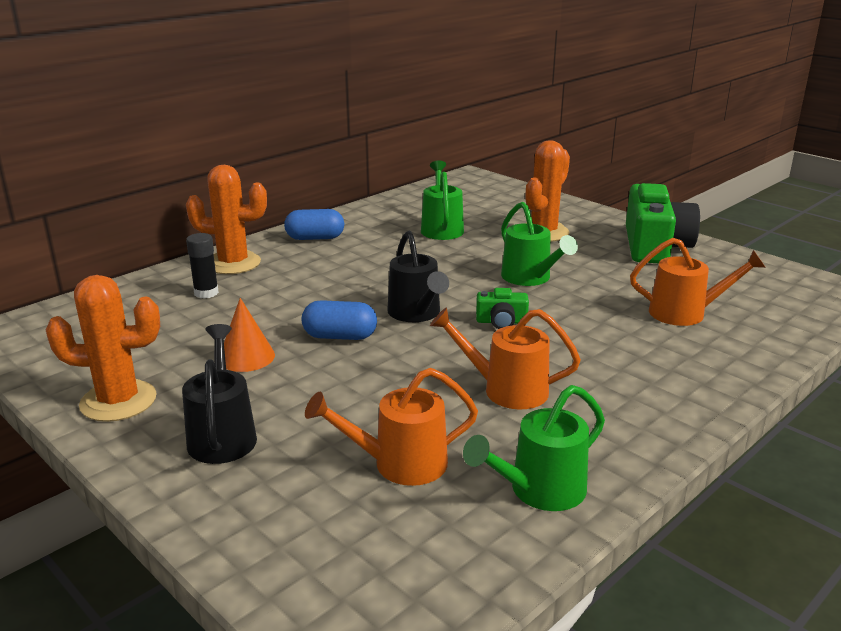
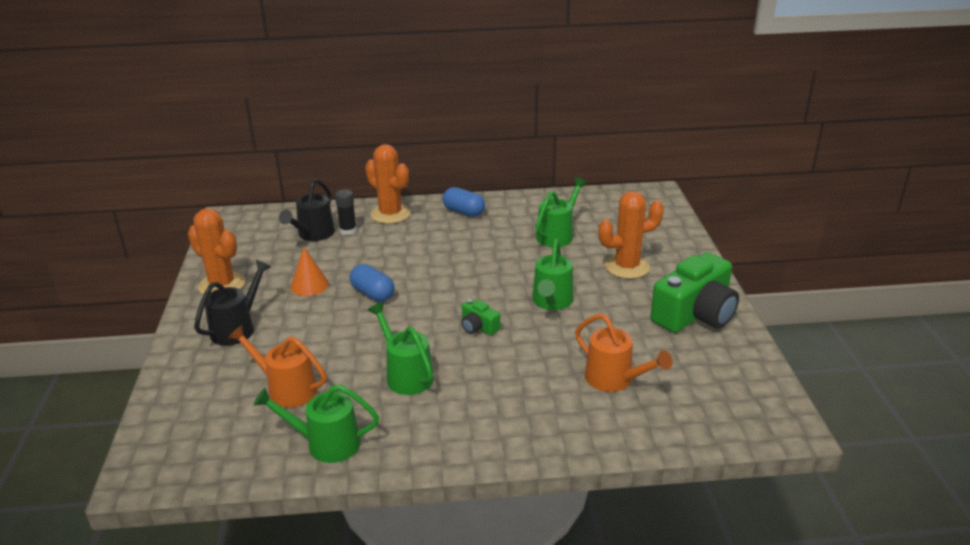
camera: 40 degrees right, 5 degrees up
(417, 314) = (437, 297): black watering can -> black watering can (313, 235)
(505, 390) = (405, 374): orange watering can -> green watering can

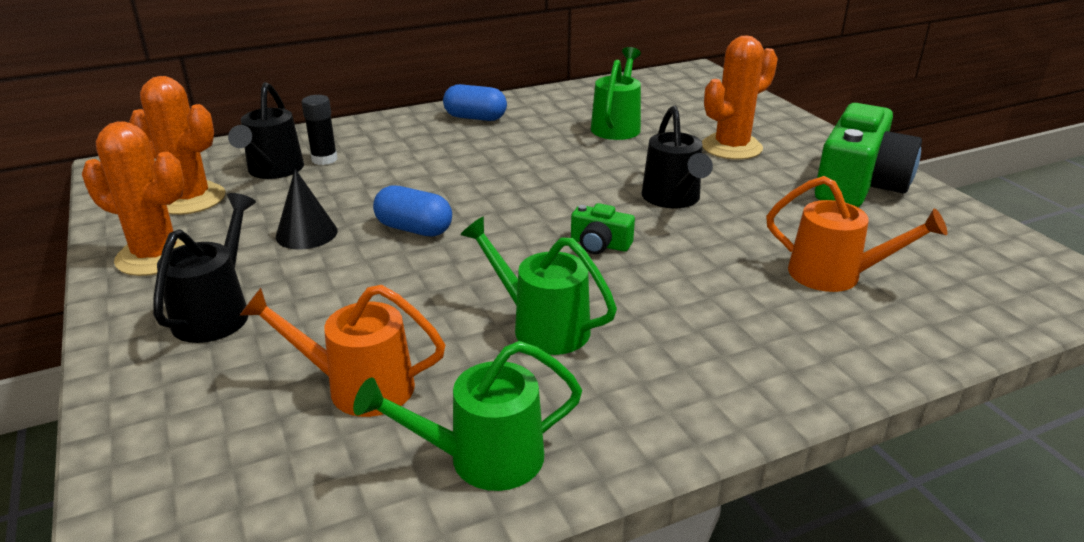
camera: 20 degrees left, 0 degrees up
(309, 285) = (306, 233): orange cone -> black cone
(390, 214) = (374, 133): orange cactus -> orange cactus (190, 199)
(551, 302) = (673, 199): green watering can -> black watering can

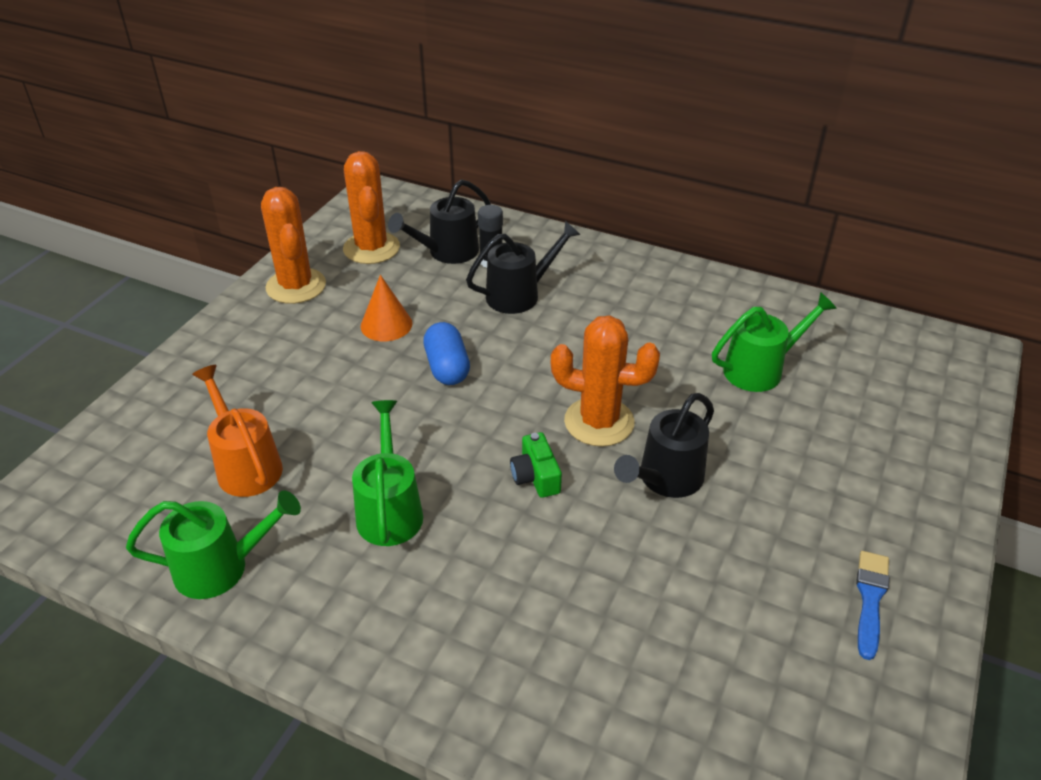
camera: 50 degrees right, 10 degrees up
(217, 312) = (264, 353): black watering can -> black watering can (520, 294)
(306, 233) = (386, 324): black cone -> orange cone
(475, 118) = (657, 284): blue capsule -> none
(481, 459) = (222, 567): green watering can -> green watering can turned 135 degrees clockwise
(731, 147) = (823, 466): orange cactus -> orange cactus (599, 422)
(836, 275) = (654, 657): orange watering can -> none
(859, 184) = (870, 599): green camera -> blue brush

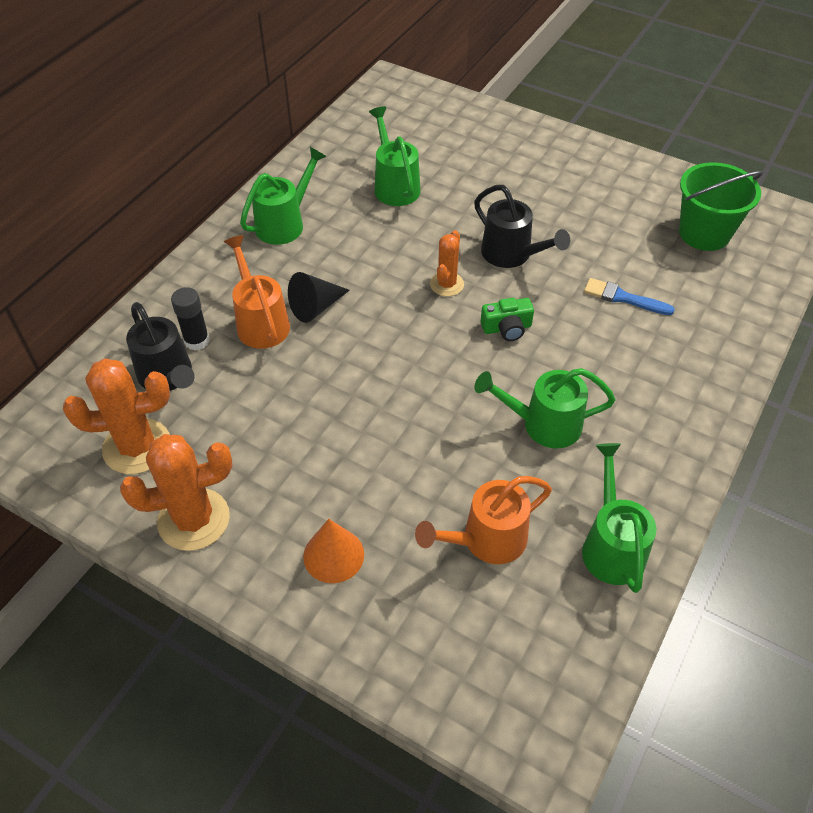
camera: 85 degrees left, 10 degrees up
(386, 324) = (286, 430): orange cone -> orange cone (333, 555)
(447, 367) = (363, 381): blue capsule -> none
(520, 294) = (260, 321): black watering can -> orange watering can
(545, 327) = (316, 307): none -> black cone
(599, 422) = (447, 284): orange cactus -> orange cactus, size x0.58
(666, 294) = (285, 223): none -> green watering can
(782, 718) = (704, 233): none -> green bucket
(870, 599) = (614, 180): blue brush -> blue brush (623, 298)

